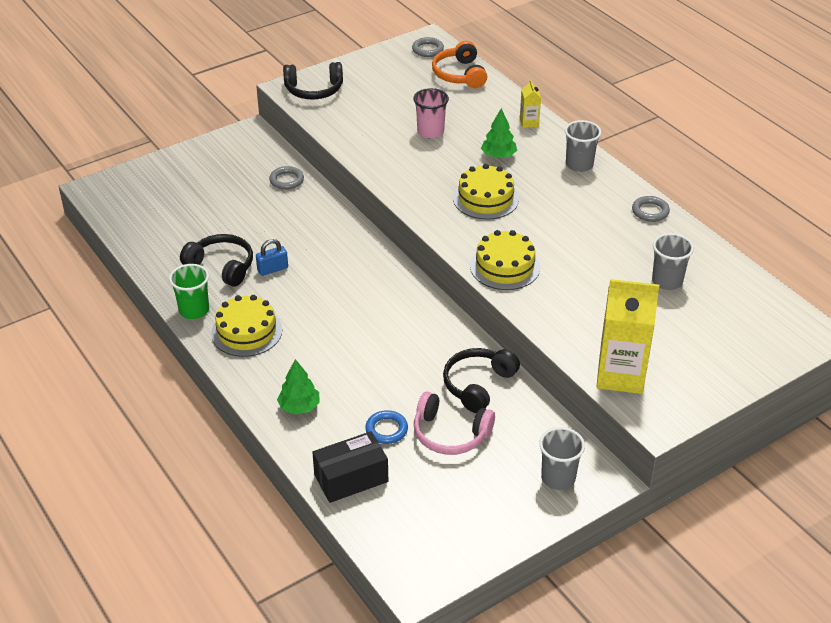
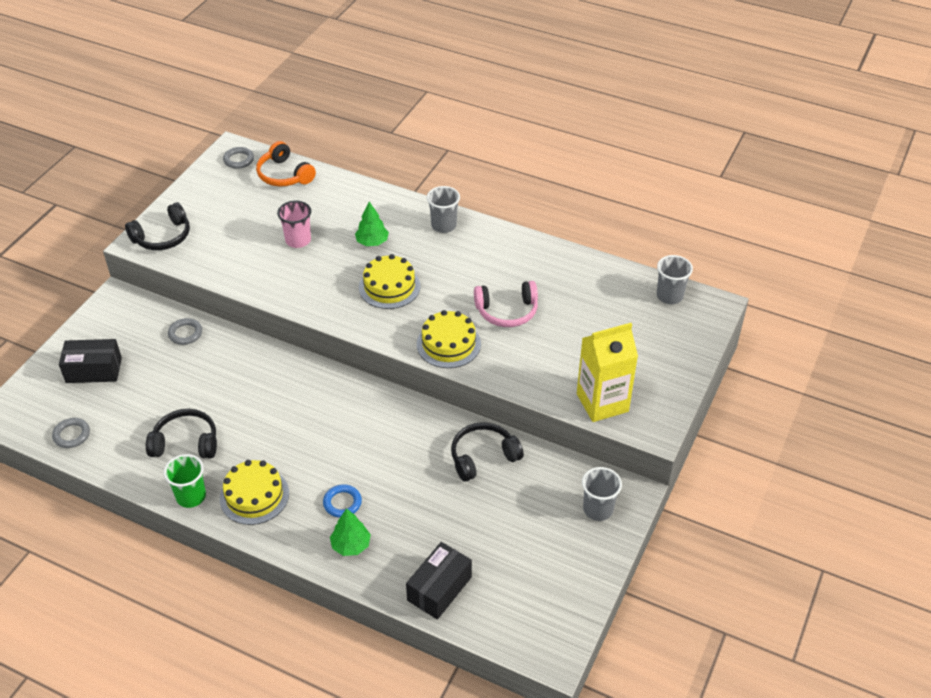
camera: 30 degrees left, 5 degrees up
(190, 181) = (94, 370): none -> black box
(272, 269) = (234, 425): blue padlock -> none
(386, 430) = (438, 531): blue ring -> blue ring (342, 503)
(450, 434) = (491, 511): pink headphones -> pink headphones (507, 311)
(478, 385) = (483, 457): black headphones -> black headphones turned 60 degrees clockwise
(529, 122) = (375, 201): yellow carton -> none
(650, 211) = (527, 247): grey ring -> grey ring (71, 435)
(667, 281) = (581, 305): grey cup -> grey cup (669, 296)

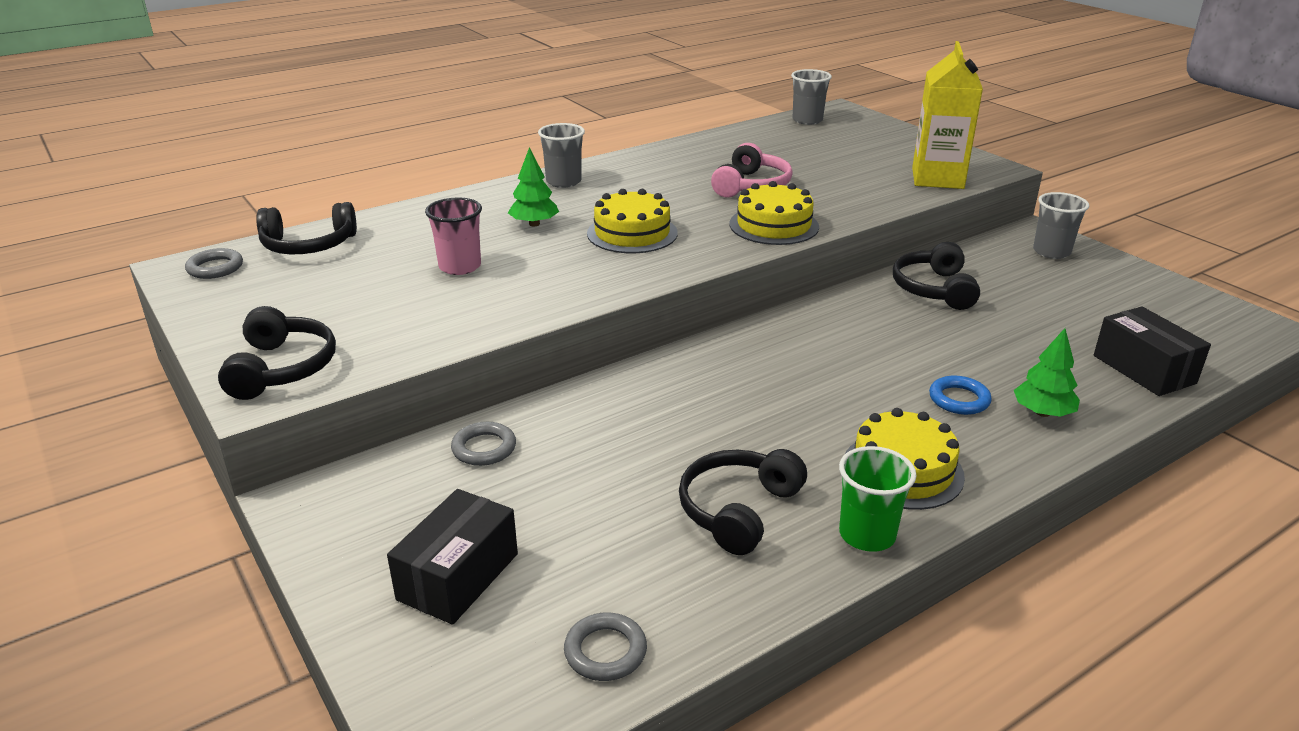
camera: 60 degrees left, 15 degrees down
(284, 175) = (308, 245): orange headphones -> black headphones

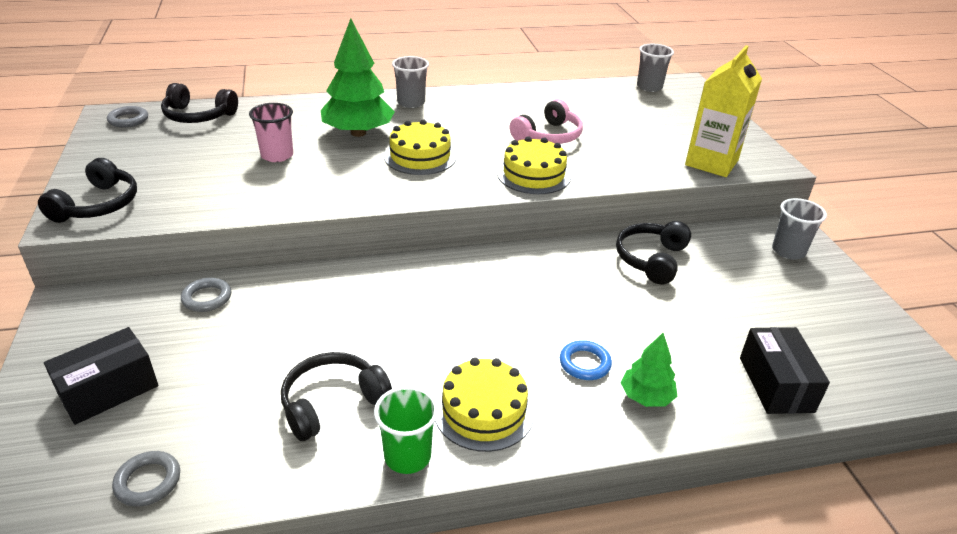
camera: 20 degrees right, 5 degrees up
(534, 224) = (358, 133): green tree -> green tree, size x1.85

